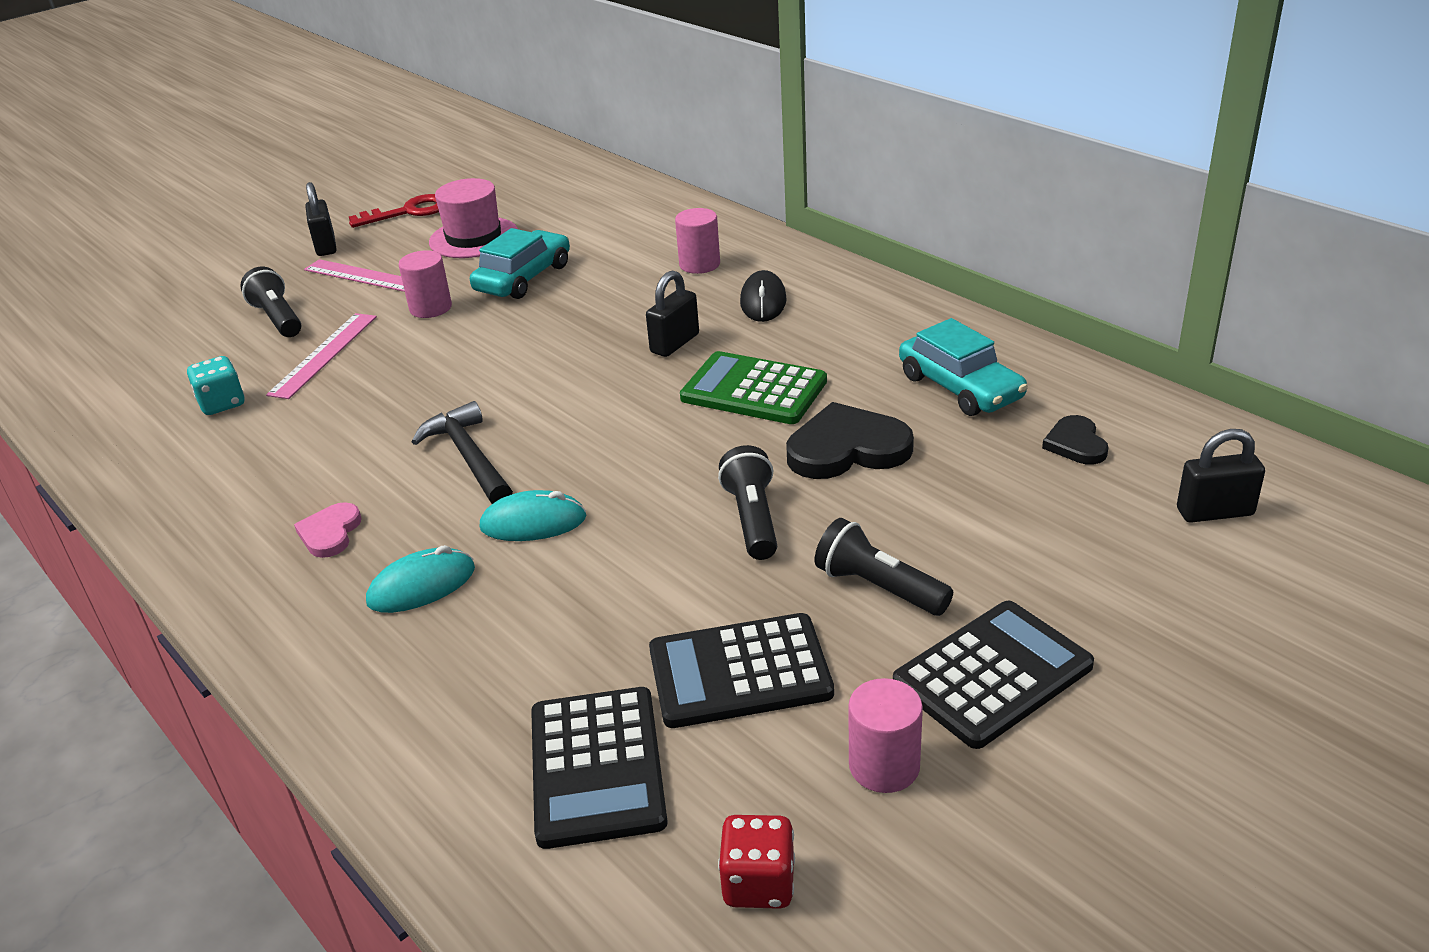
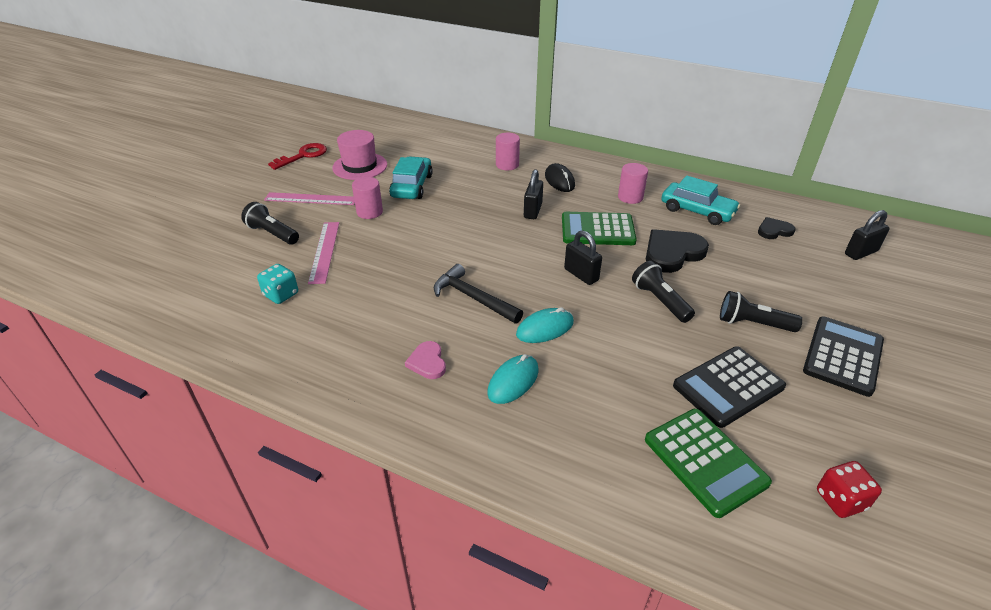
camera: 25 degrees left, 5 degrees up
(326, 246) = (265, 183): black padlock -> black padlock (581, 275)
(597, 767) = (705, 461): black calculator -> green calculator
(884, 766) = (839, 418): pink cylinder -> pink cylinder (630, 197)
(1076, 444) = (774, 230): black heart -> black heart turned 105 degrees clockwise

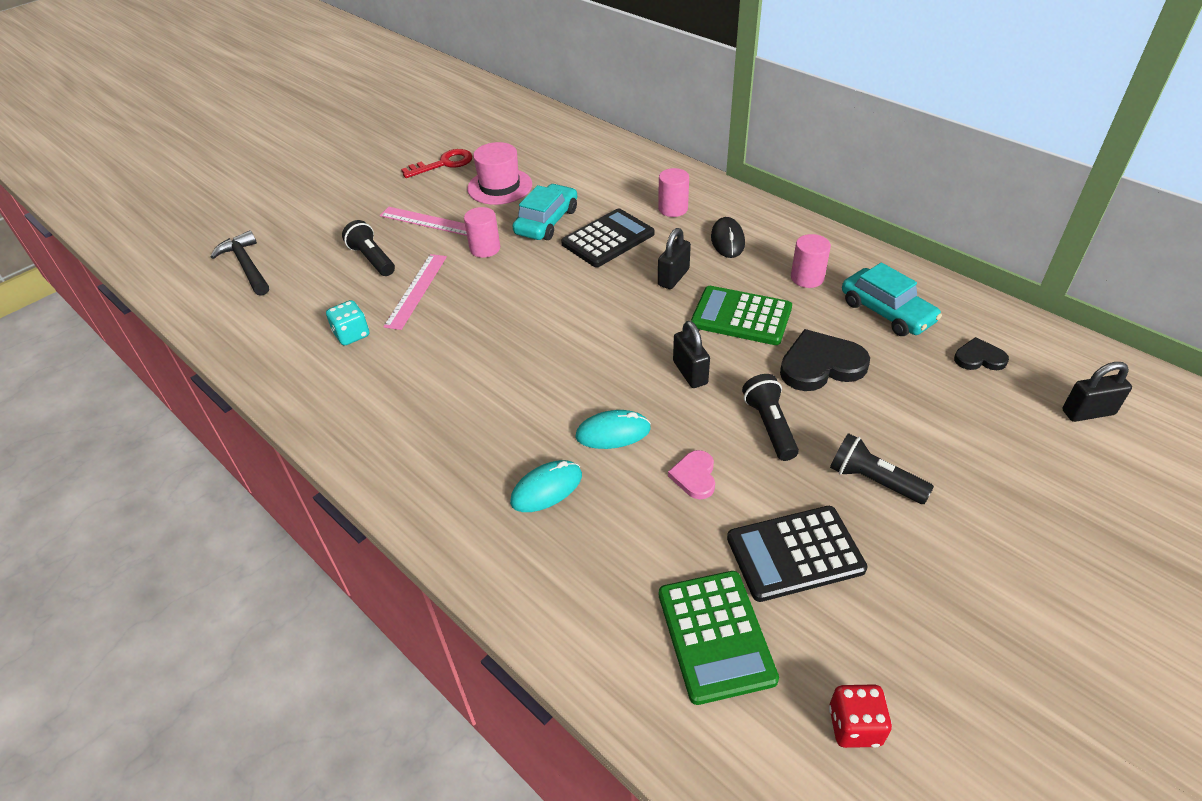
camera: 20 degrees right, 5 degrees up
(427, 362) = (466, 445): pink heart -> pink heart (694, 476)
(473, 298) = (550, 378): black hammer -> black hammer (247, 265)
(843, 356) = (970, 549): black calculator -> black calculator (608, 239)

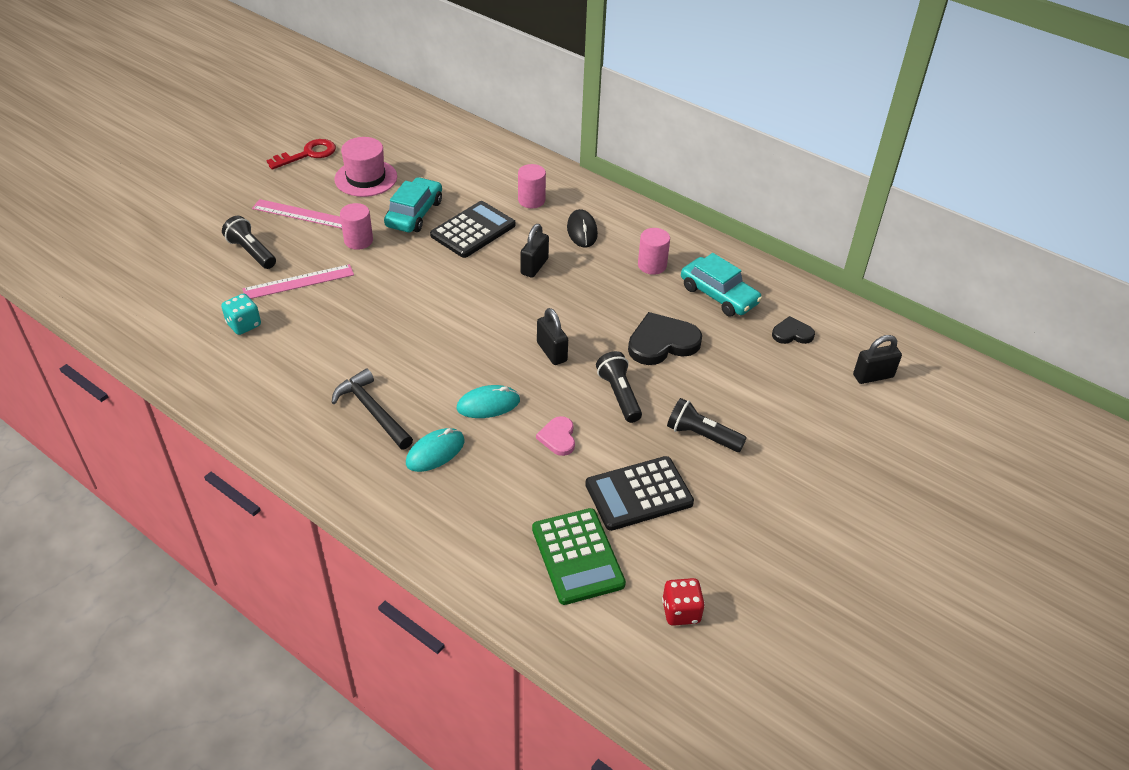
camera: 10 degrees left, 0 degrees up
(247, 265) = (128, 260): black hammer -> black hammer (372, 411)
(416, 290) = (298, 282): pink ruler -> pink ruler turned 60 degrees clockwise
(741, 316) = (595, 301): green calculator -> none

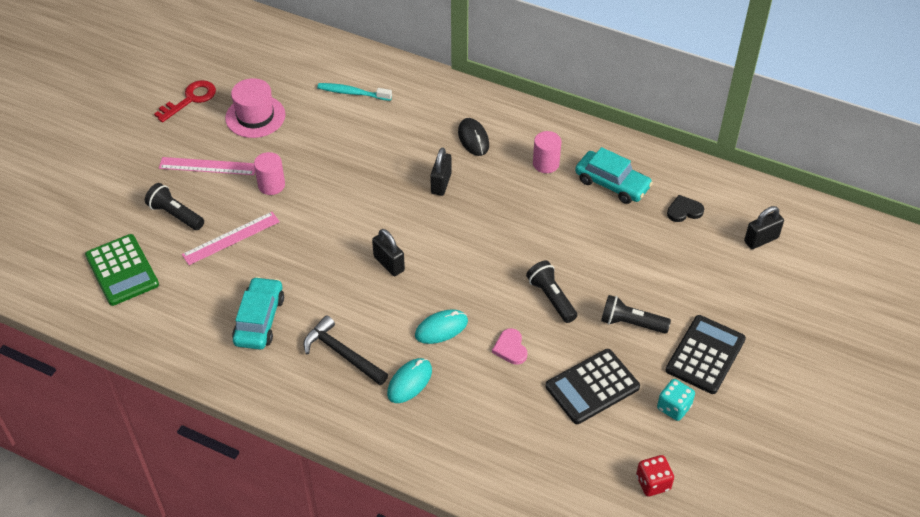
camera: 10 degrees left, 5 degrees up
(244, 325) = (196, 291): turquoise dice -> turquoise dice (674, 407)
(414, 214) = (314, 147): turquoise car -> turquoise car (259, 320)
(471, 172) = (352, 93): none -> turquoise toothbrush
(473, 230) = (374, 155): black calculator -> black calculator (705, 355)
(531, 200) = (418, 114): pink cylinder -> none
(552, 352) = (481, 267): black padlock -> black padlock (389, 264)
(577, 556) = (557, 452): green calculator -> green calculator (122, 270)
(662, 342) = (575, 240): black heart -> none

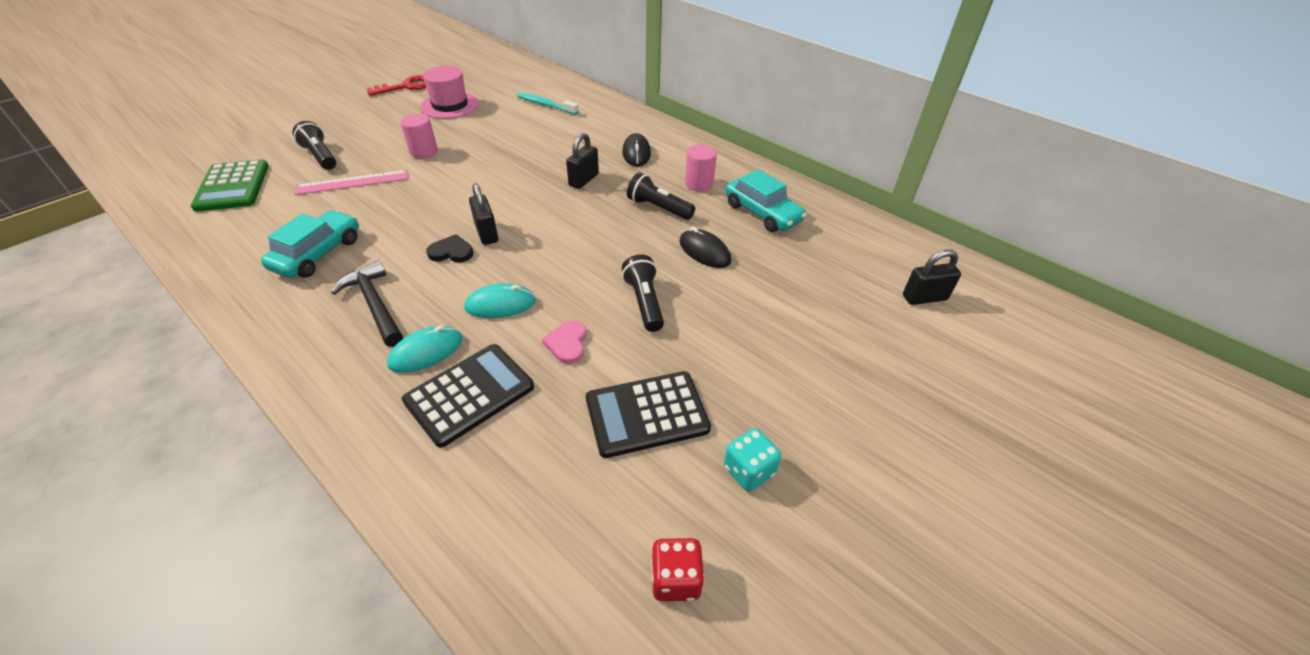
camera: 15 degrees right, 5 degrees down
(208, 166) = (380, 129): pink ruler -> none
(579, 237) = (704, 251): none -> black mouse
(631, 323) = (730, 351): black flashlight -> black flashlight (658, 208)
(684, 211) = (836, 251): black heart -> black heart (451, 252)
(705, 355) = (816, 411): black calculator -> black calculator (470, 394)

